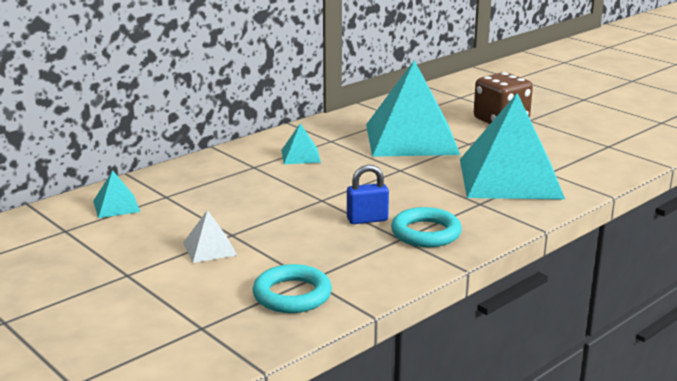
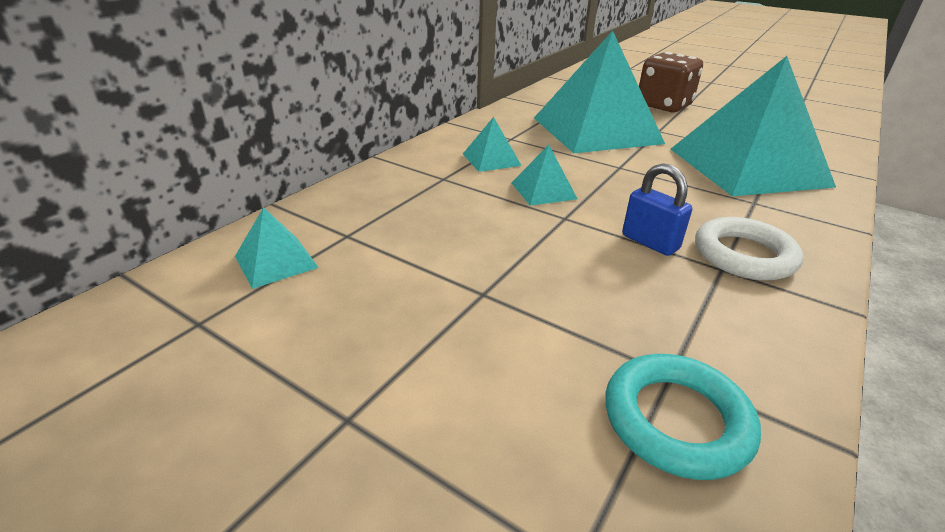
camera: 15 degrees left, 10 degrees up
(209, 248) = (466, 328): white pyramid -> none
(322, 181) = (543, 190): none -> turquoise pyramid
(367, 219) = (650, 242): blue padlock -> blue padlock turned 75 degrees clockwise
(426, 233) = (744, 255): turquoise ring -> white ring

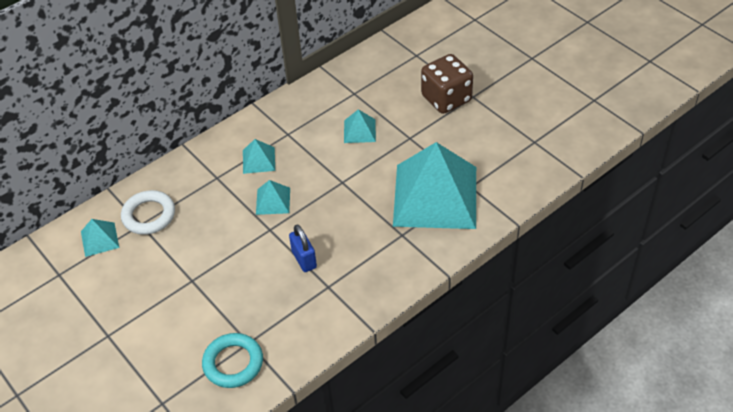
camera: 20 degrees right, 15 degrees up
(596, 130) = (359, 131): turquoise pyramid -> turquoise pyramid, size x0.41
(744, 255) = (349, 279): white ring -> white ring (149, 215)

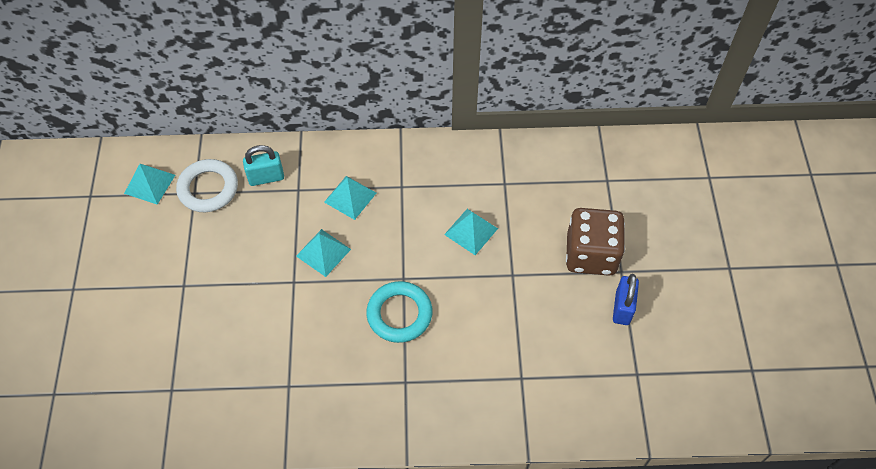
camera: 35 degrees right, 10 degrees up
(186, 184) = (266, 177): none -> turquoise padlock
(233, 363) = (141, 401): turquoise ring -> turquoise ring (399, 314)
(304, 259) = (294, 339): blue padlock -> blue padlock (622, 308)
(435, 196) = (476, 362): turquoise pyramid -> none

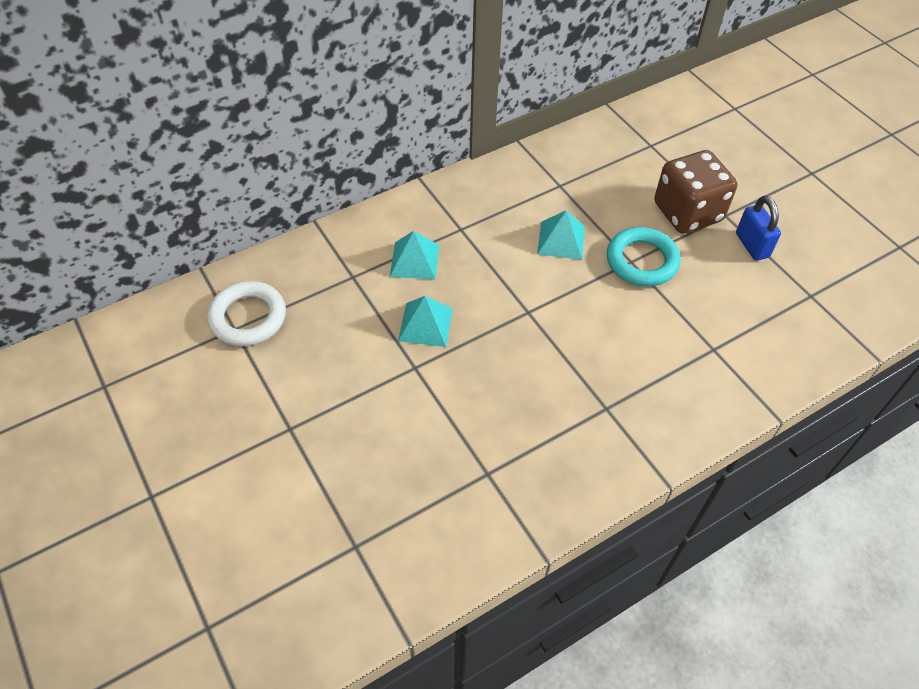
camera: 30 degrees left, 5 degrees down
(149, 184) = (172, 342): turquoise pyramid -> none
(266, 177) = (308, 279): turquoise padlock -> none
(399, 314) = (550, 347): turquoise ring -> turquoise ring (642, 261)

